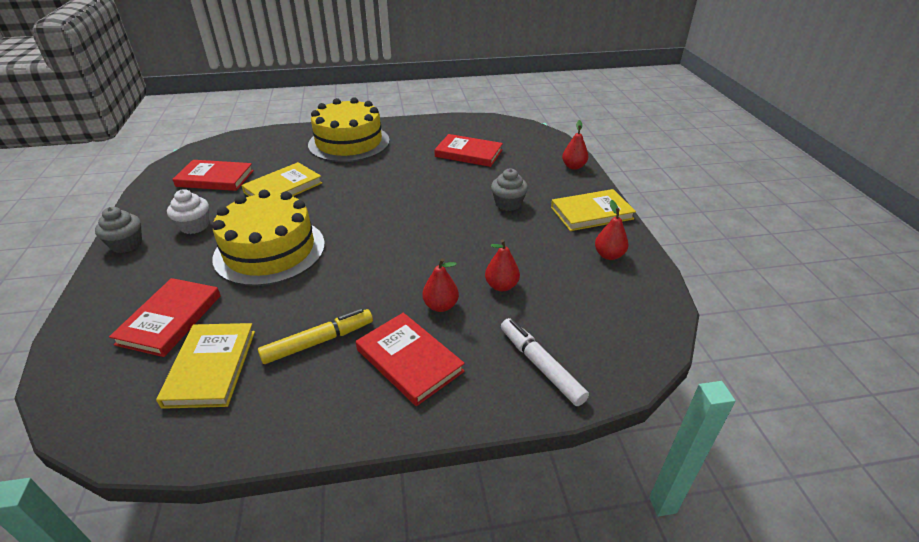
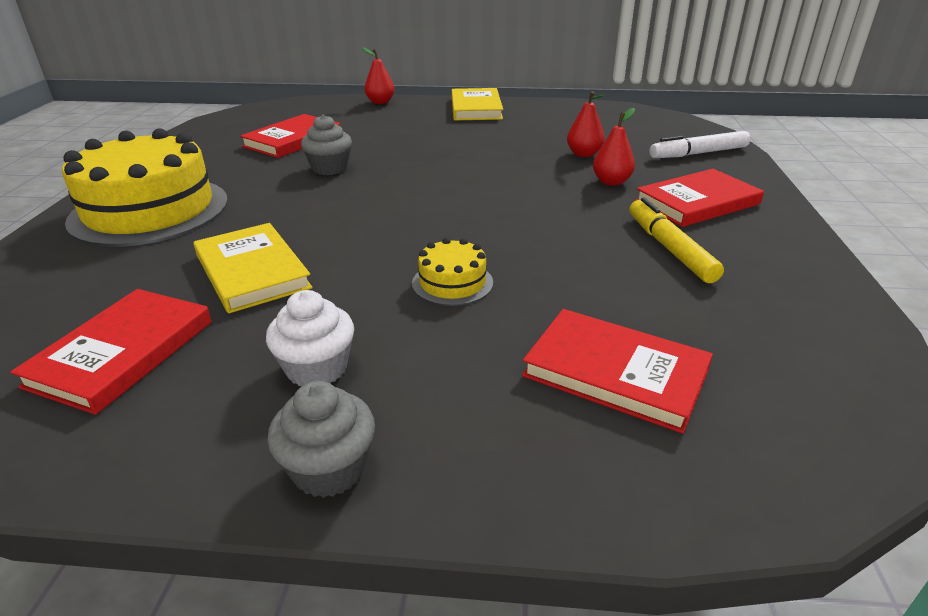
camera: 75 degrees left, 5 degrees down
(211, 367) = (724, 325): yellow book -> none
(270, 250) = (452, 283): yellow cake -> yellow cake, size x0.44
(508, 204) = (433, 135): grey cupcake -> grey cupcake (330, 168)
(609, 255) = (549, 113): red pear -> none

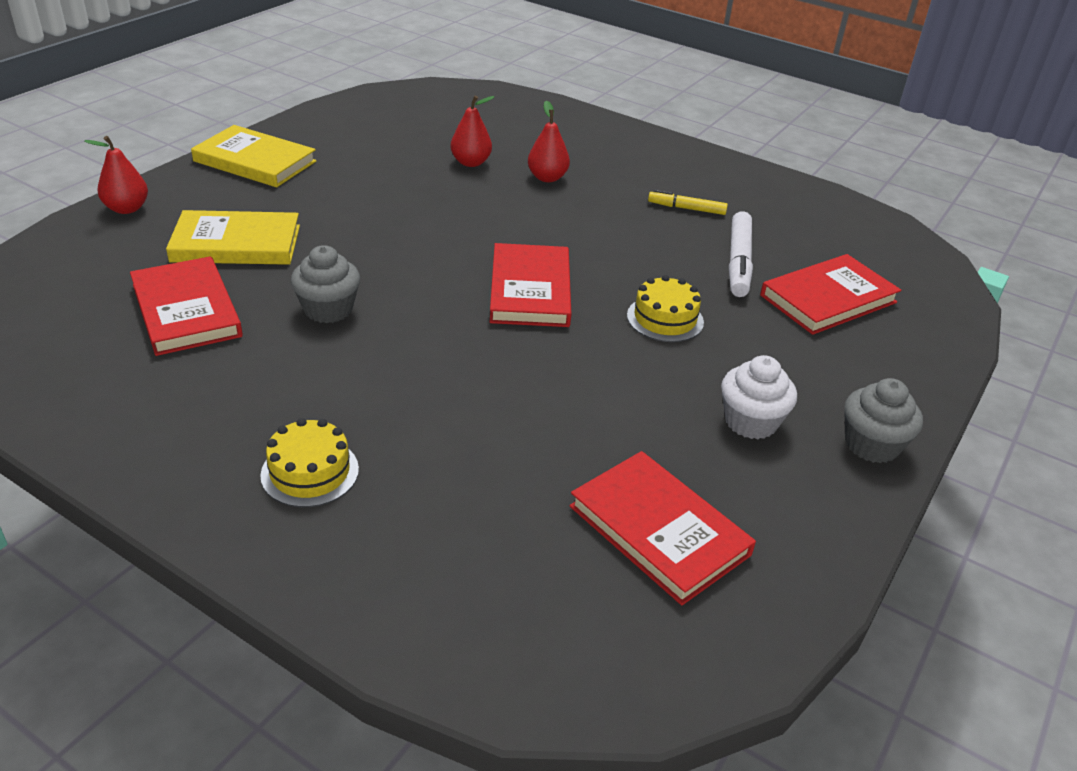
camera: 65 degrees left, 5 degrees up
(150, 210) = (310, 472): yellow cake -> yellow cake, size x0.44
(252, 271) = (554, 422): yellow book -> yellow book (236, 244)
(669, 248) = (686, 208): yellow marker -> yellow marker, size x0.62
(697, 202) = (623, 163): red book -> red book (530, 290)
(698, 153) = (531, 118): white marker -> white marker (738, 262)

